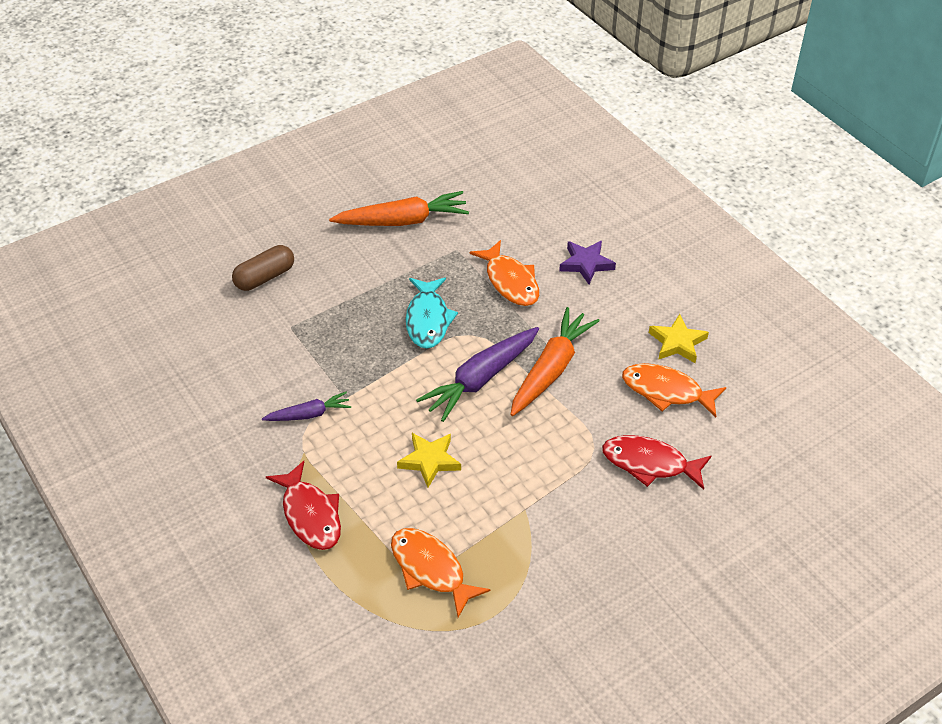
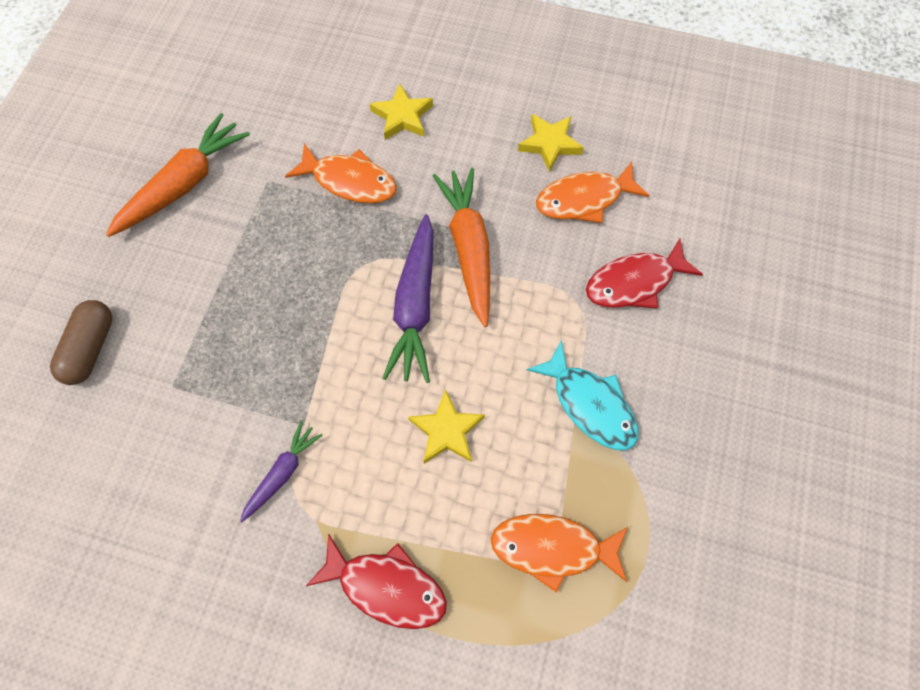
camera: 40 degrees left, 20 degrees up
(428, 320) = (308, 277): turquoise fish -> turquoise fish (589, 404)
(586, 264) = (402, 116): purple star -> yellow star

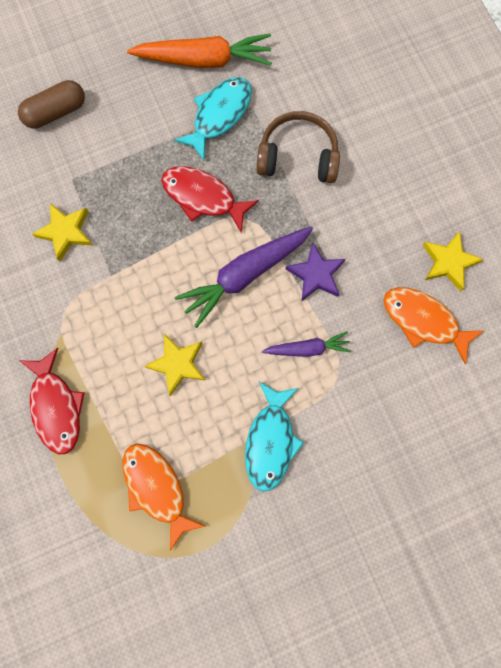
camera: 50 degrees right, 10 degrees up
(247, 212) = (219, 115): none -> turquoise fish
(283, 473) = (73, 289): purple carrot -> purple carrot (307, 348)
(350, 181) = (298, 157): orange fish -> brown headphones
(402, 116) = (379, 146): yellow star -> yellow star (66, 232)
(469, 248) = (316, 274): orange carrot -> purple star
(634, 282) = (387, 404): red fish -> red fish (203, 197)

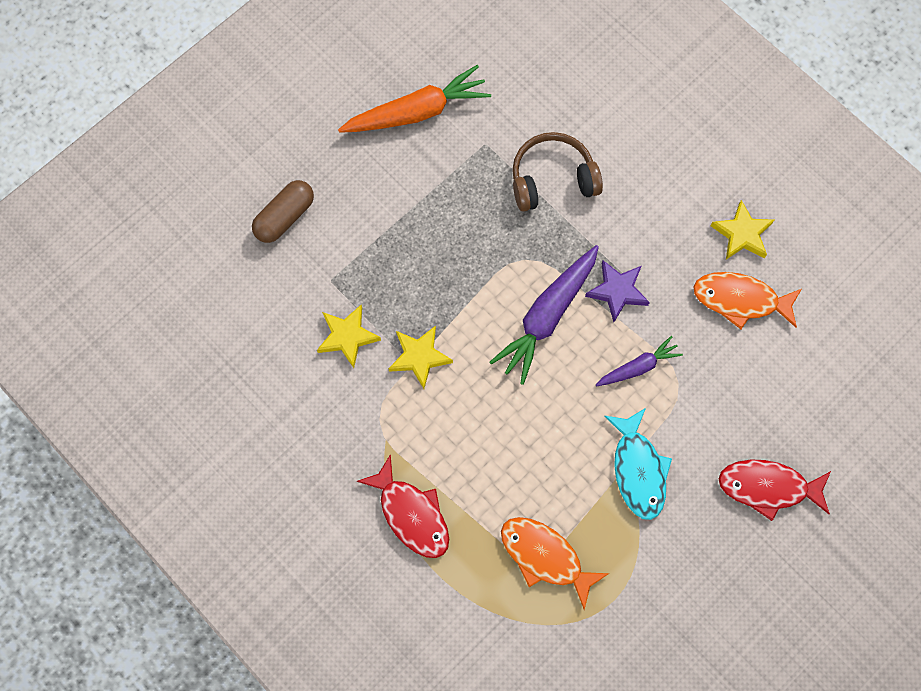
camera: 20 degrees left, 5 degrees down
(178, 364) = (516, 428): yellow star -> yellow star (419, 357)
(203, 197) = (473, 253): red fish -> red fish (768, 487)
(219, 115) = (455, 164): turquoise fish -> none

